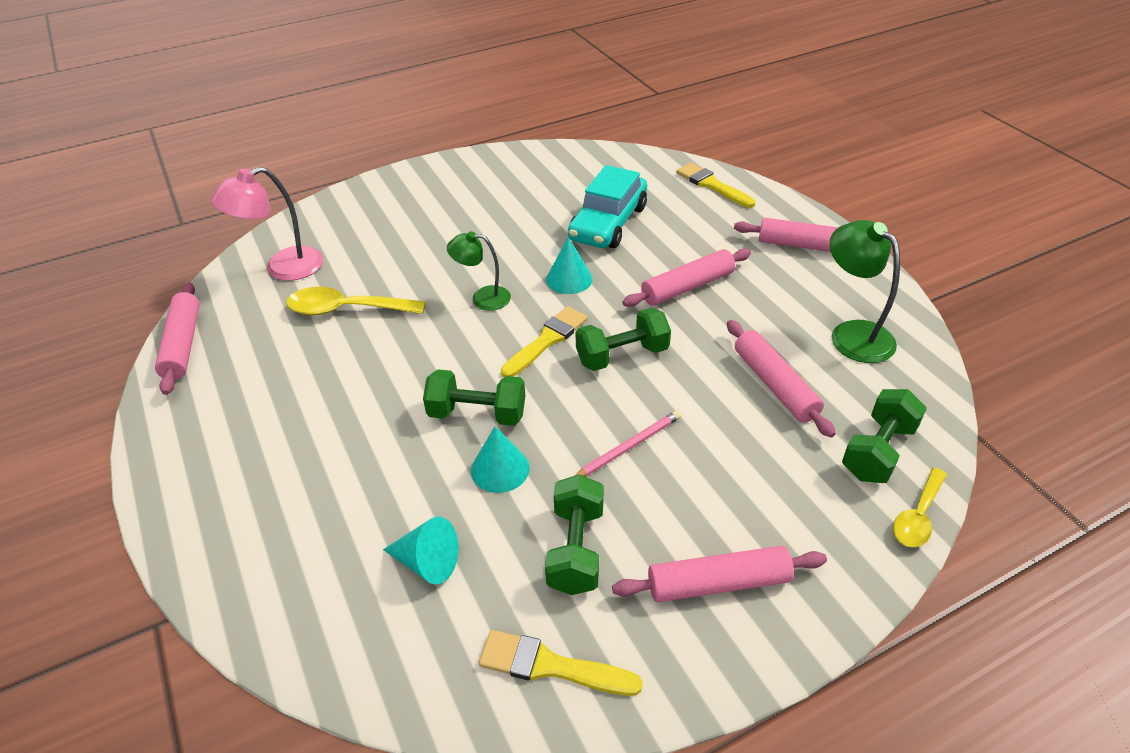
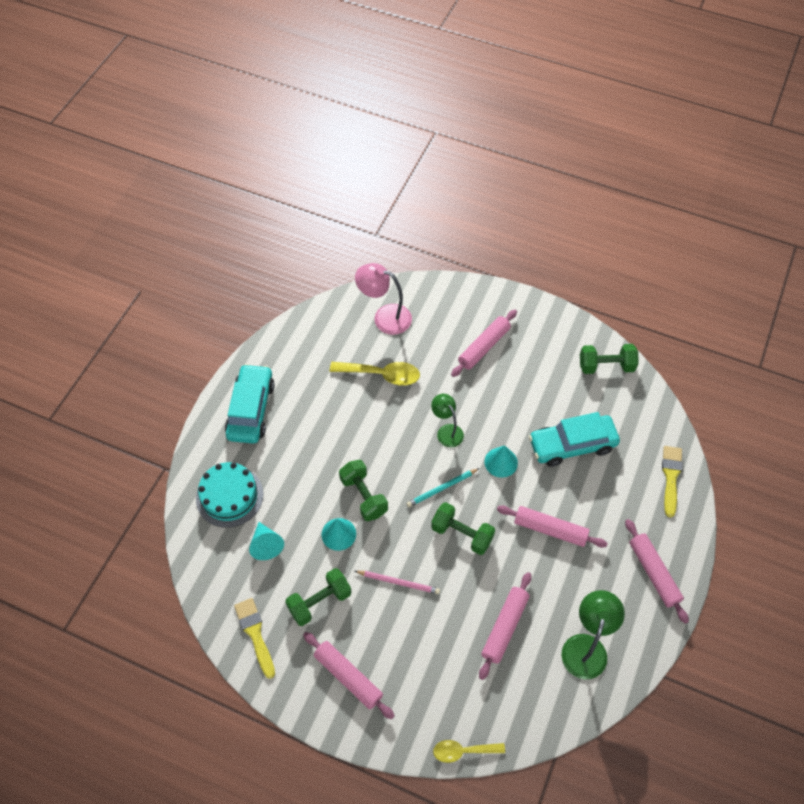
camera: 50 degrees right, 15 degrees up
(183, 344) = (298, 328): pink rolling pin -> pink rolling pin (484, 347)
(216, 457) = (251, 409): none -> turquoise car
(304, 562) = (229, 496): none -> turquoise cake
(346, 309) = (382, 375): yellow spoon -> yellow spoon turned 135 degrees clockwise
(547, 340) = (441, 488): yellow brush -> turquoise pencil
(877, 451) = (495, 708): green dumbbell -> green dumbbell (606, 366)

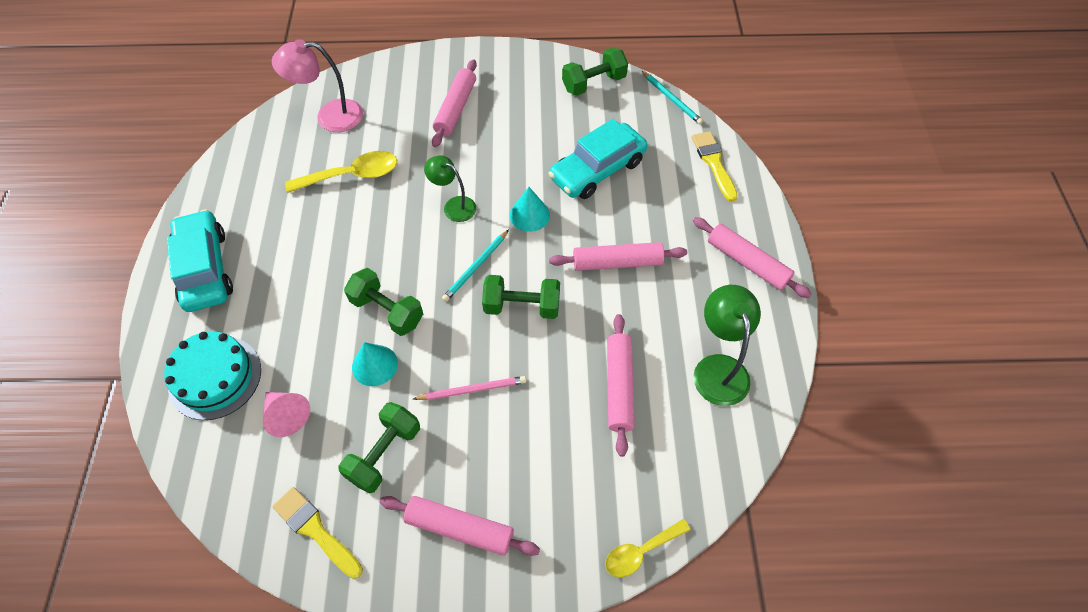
camera: 25 degrees left, 0 degrees up
(266, 545) = (286, 415): turquoise cone -> pink cone
(664, 406) = (671, 99): none -> turquoise pencil

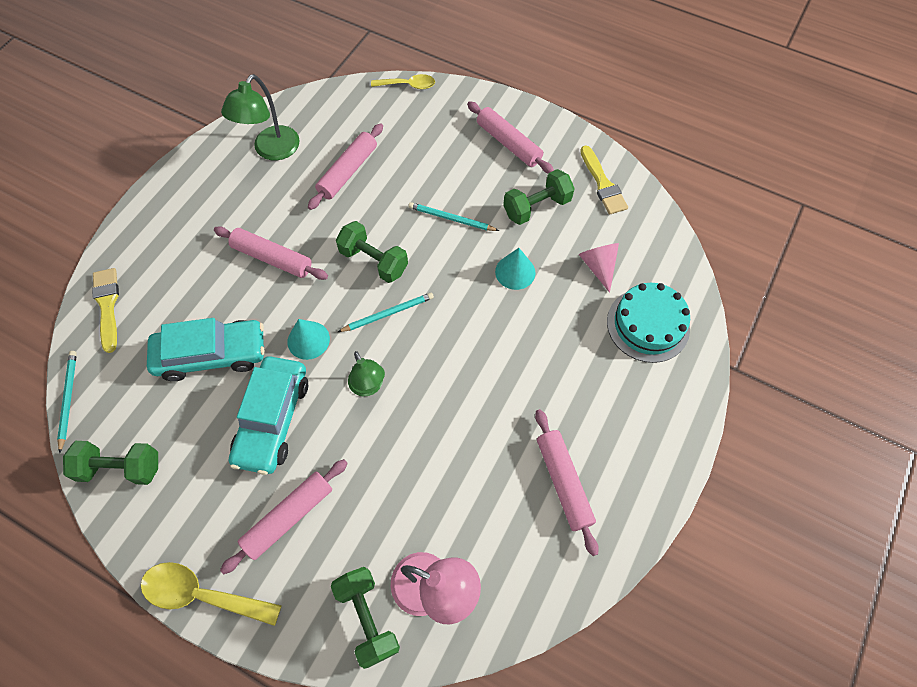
camera: 150 degrees left, 5 degrees up
(205, 269) = (633, 440): turquoise car -> turquoise car (273, 419)
(352, 175) = (447, 481): yellow spoon -> yellow spoon (202, 594)
(387, 311) = (483, 312): green dumbbell -> green dumbbell (367, 618)
(472, 389) = (451, 219): pink pencil -> turquoise pencil
(714, 163) = (107, 305): yellow brush -> yellow brush turned 150 degrees clockwise
(747, 262) = (176, 208): pink rolling pin -> pink rolling pin (563, 482)

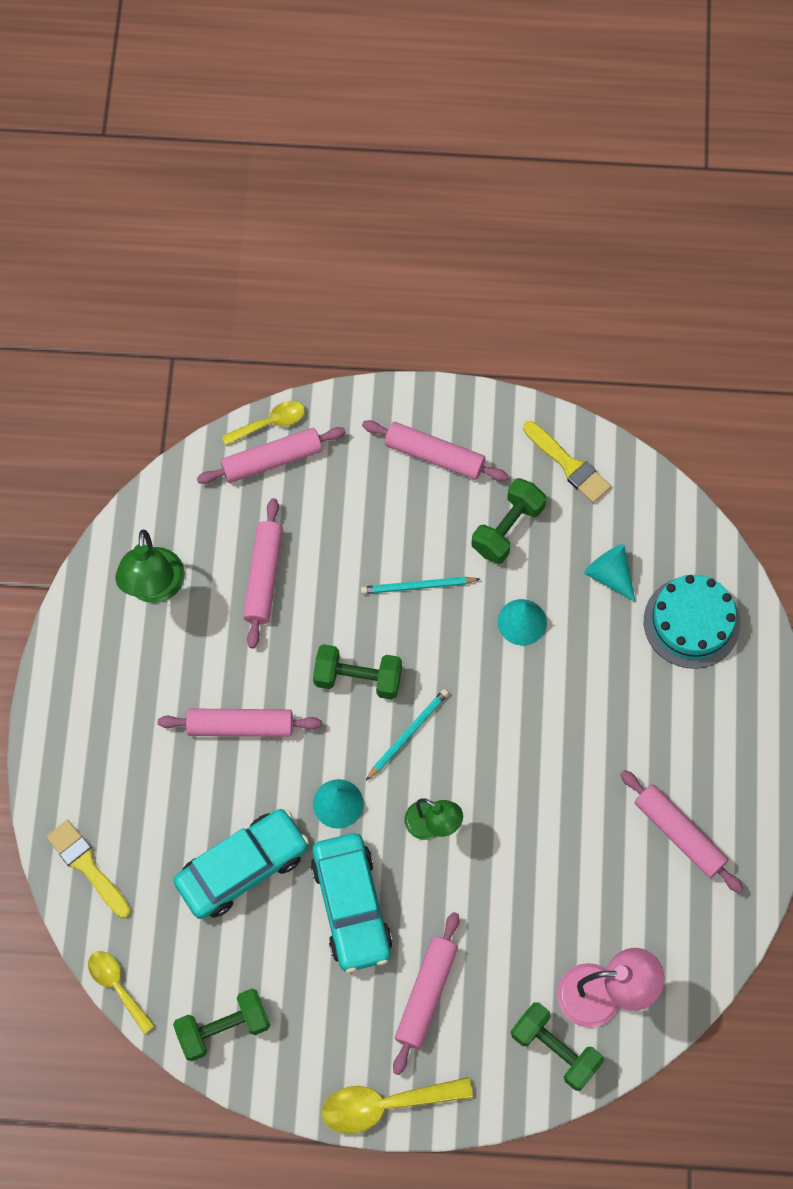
camera: 25 degrees left, 5 degrees up
(68, 399) = (117, 986): turquoise pencil -> yellow spoon
(396, 106) = (272, 460): none -> pink rolling pin
(598, 266) = (610, 575): pink cone -> turquoise cone

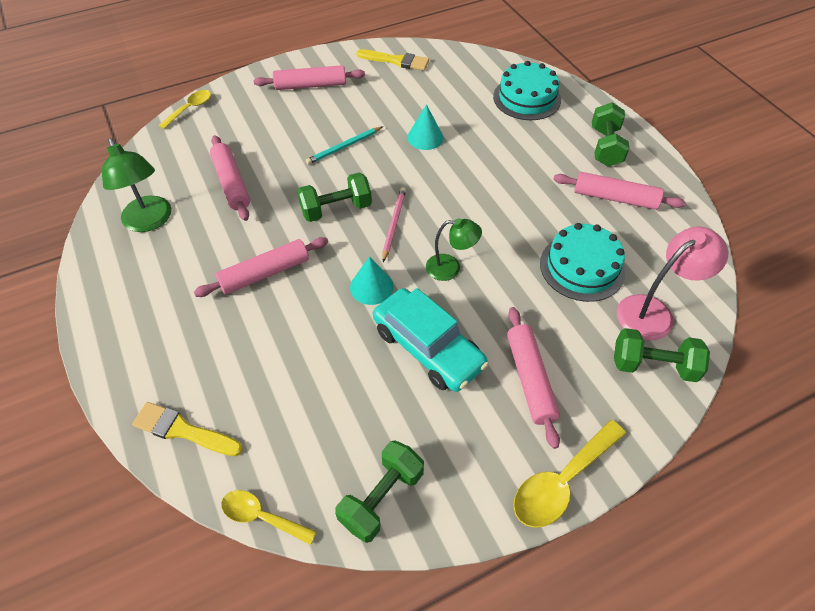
camera: 30 degrees left, 15 degrees down
(242, 868) = (323, 364): turquoise car -> none
(272, 460) = (202, 125): pink rolling pin -> none
(408, 734) = (394, 224): turquoise pencil -> pink pencil
(507, 529) = (381, 100): green dumbbell -> green dumbbell (605, 147)
(571, 902) = (582, 267): none -> turquoise cake
(610, 575) = (461, 96): turquoise cone -> none

